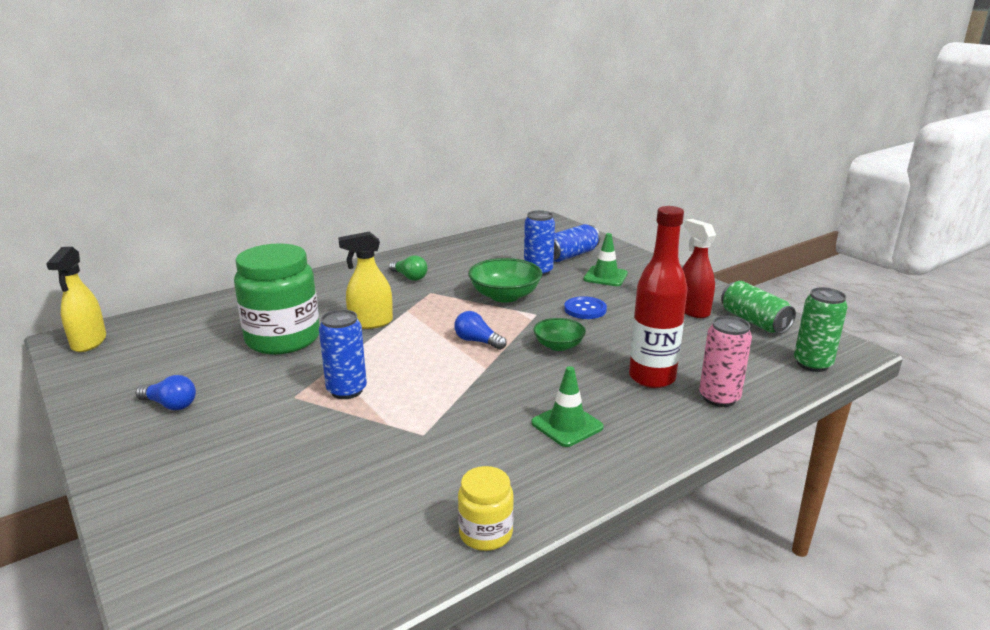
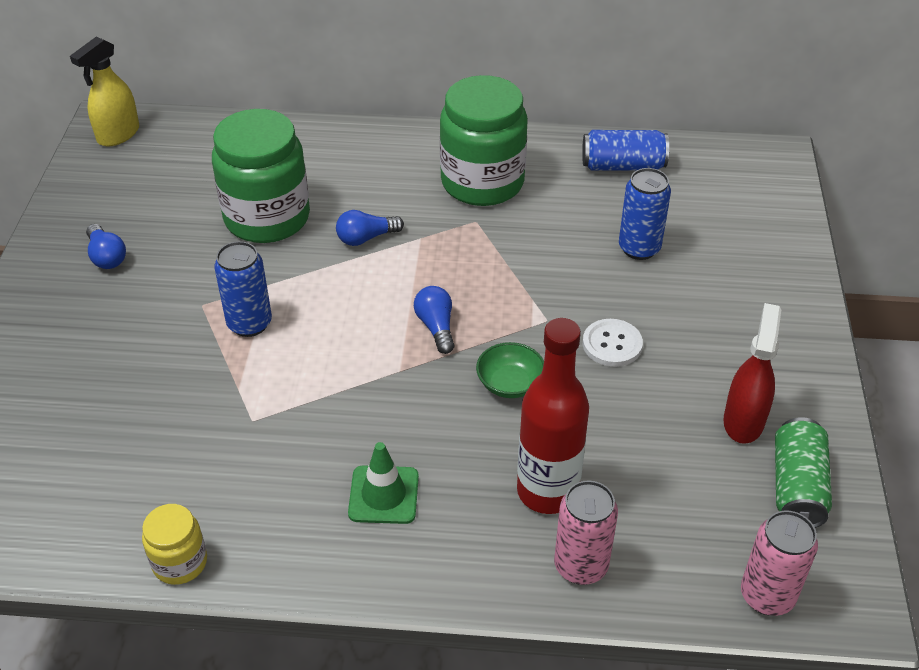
camera: 40 degrees right, 20 degrees up
(370, 323) = (366, 238): yellow spray bottle -> blue light bulb
(409, 277) = (482, 182): green light bulb -> green jar
(505, 296) = (548, 271): green bowl -> none
(571, 255) = (719, 239): blue can -> blue can (623, 166)
(585, 309) = (612, 344): blue button -> white button
(605, 276) = (712, 301): green traffic cone -> none
(812, 364) = (767, 596): green can -> pink can

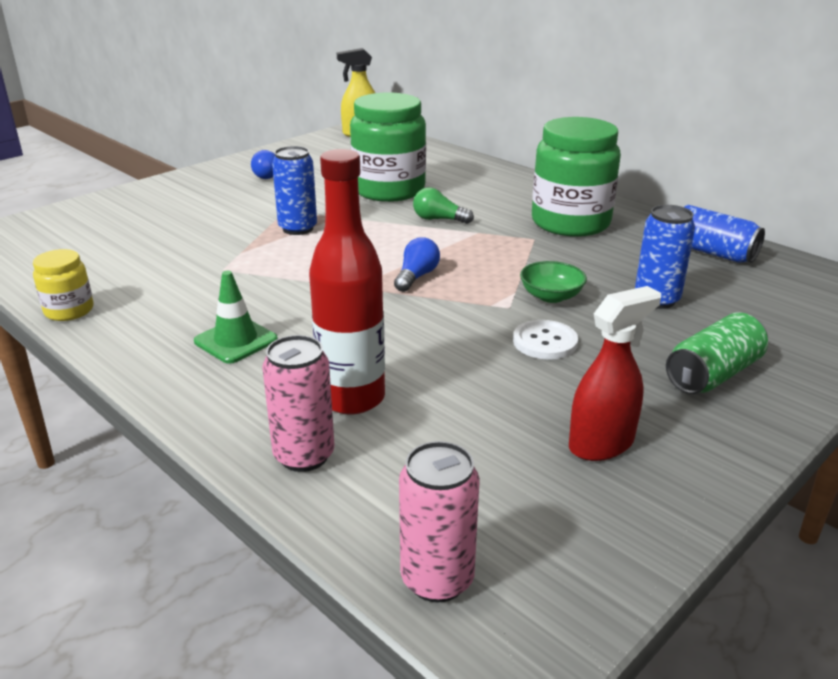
camera: 40 degrees right, 15 degrees down
(366, 238) = (439, 219): blue light bulb -> green light bulb
(510, 383) = (423, 327): green bowl -> green bowl (551, 296)
(797, 487) = (592, 518): green can -> green can (713, 374)

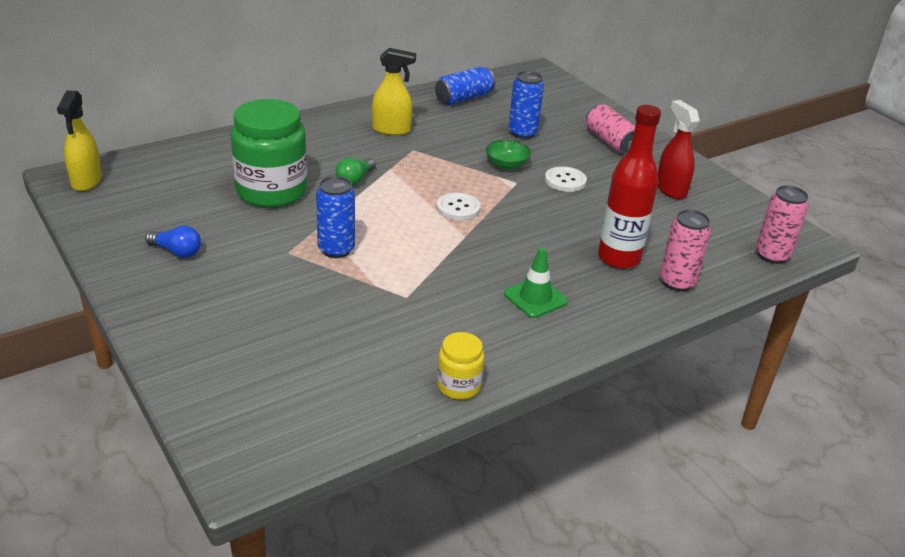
camera: 80 degrees left, 5 degrees up
(416, 277) = (458, 208): blue light bulb -> white button
(570, 223) = (392, 130): green jar -> yellow spray bottle
(713, 374) = (610, 142): green can -> pink can

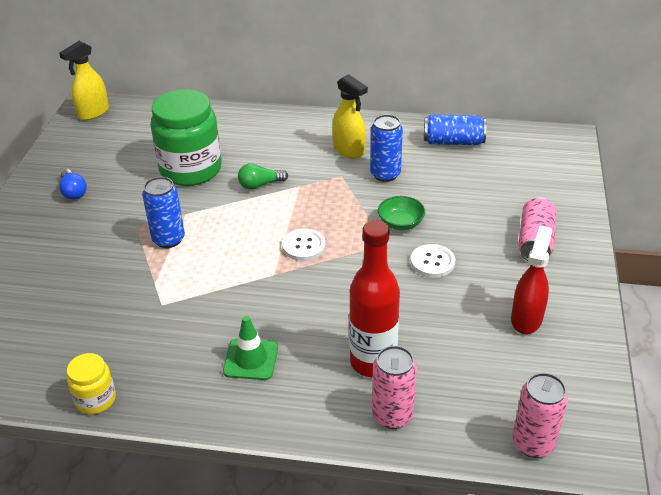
camera: 45 degrees right, 5 degrees up
(522, 133) = (459, 197): blue can -> blue can (385, 174)

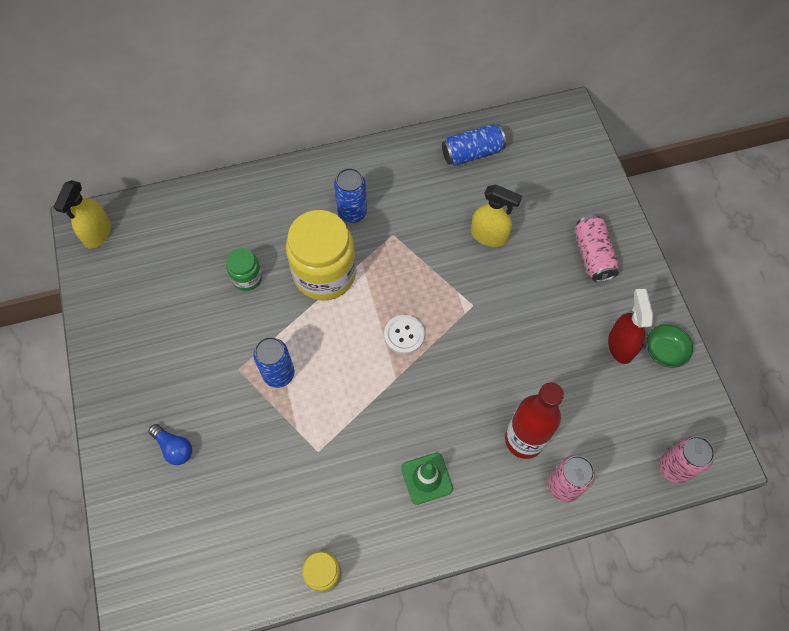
camera: 25 degrees left, 25 degrees up
(73, 192) = (149, 349): blue light bulb -> blue light bulb (174, 448)
(191, 169) = (247, 277): green jar -> green jar, size x0.49
(260, 185) = (324, 273): green light bulb -> yellow jar
(349, 150) = (383, 198): yellow spray bottle -> yellow spray bottle (489, 236)
(385, 174) = (431, 218): blue can -> blue can (352, 212)
(400, 223) = (473, 275): green bowl -> green bowl (664, 351)
(432, 262) = (521, 311): white button -> none

